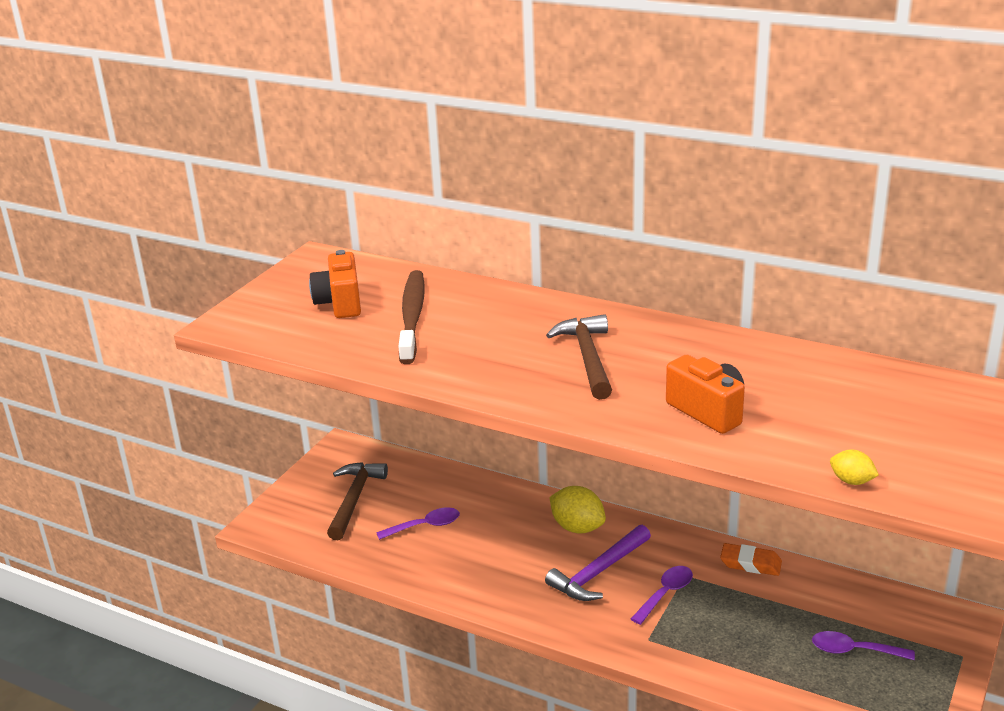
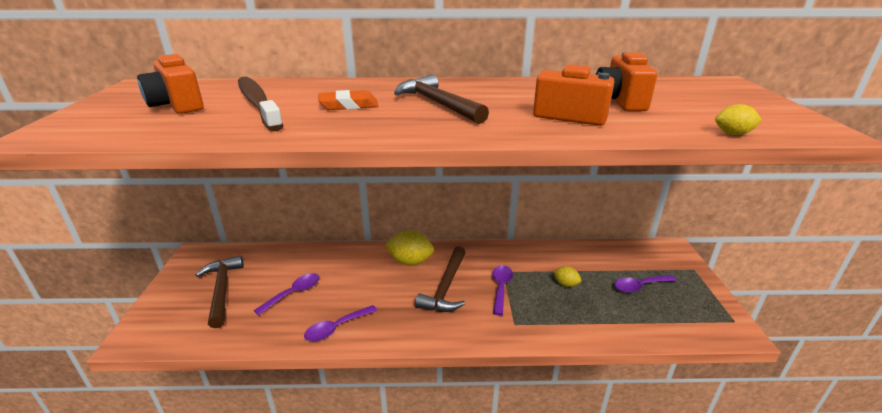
camera: 30 degrees left, 0 degrees up
(450, 578) = (336, 328): none -> purple spoon
(598, 572) = (446, 287): purple hammer -> brown hammer
(750, 564) = (535, 252): orange eraser -> orange eraser (348, 105)
(754, 615) = (565, 284): none -> yellow lemon
(798, 402) = (619, 101): none -> orange camera

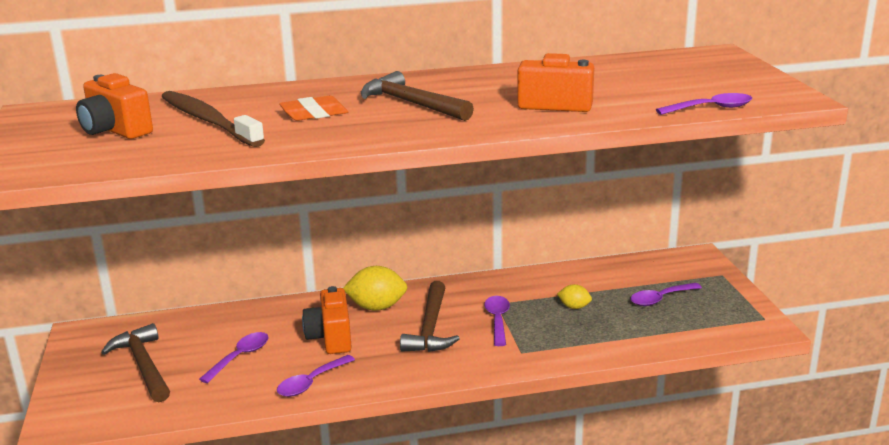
camera: 10 degrees left, 5 degrees down
(619, 101) = (604, 85): orange camera -> orange camera (330, 338)
(733, 134) = (711, 108): yellow lemon -> purple spoon

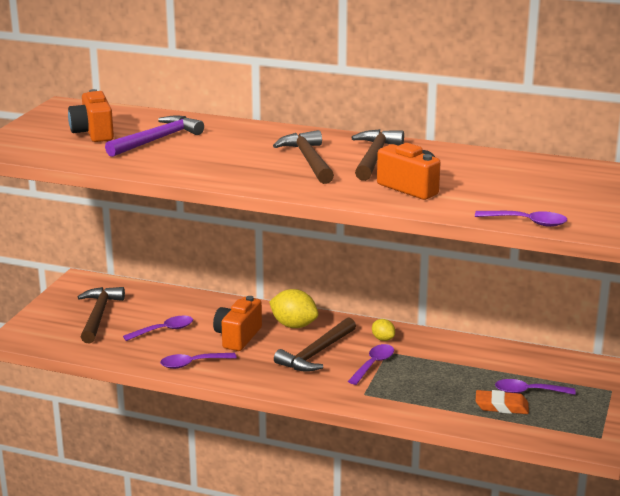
camera: 30 degrees right, 0 degrees up
(208, 121) = (157, 140): brown toothbrush -> purple hammer
(314, 114) = (231, 151): orange eraser -> orange eraser (501, 406)
(473, 87) = (374, 157): none -> brown hammer
(574, 307) = (446, 374): yellow lemon -> yellow lemon (383, 339)

